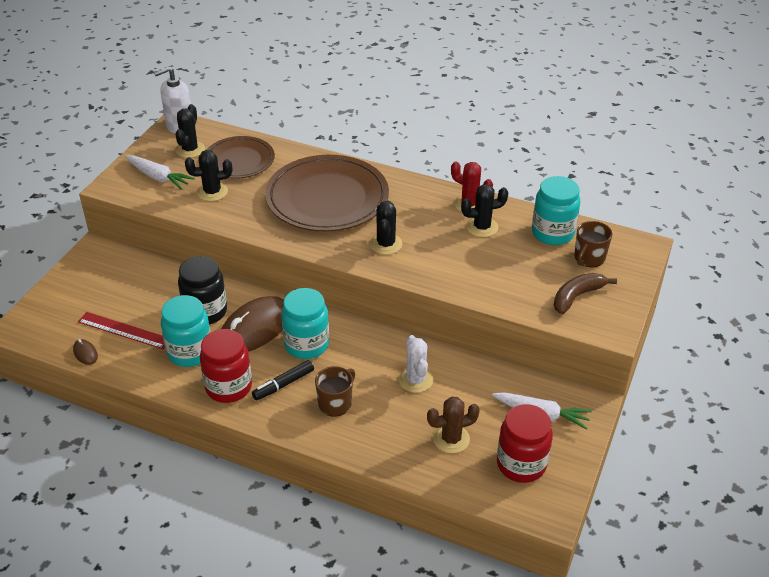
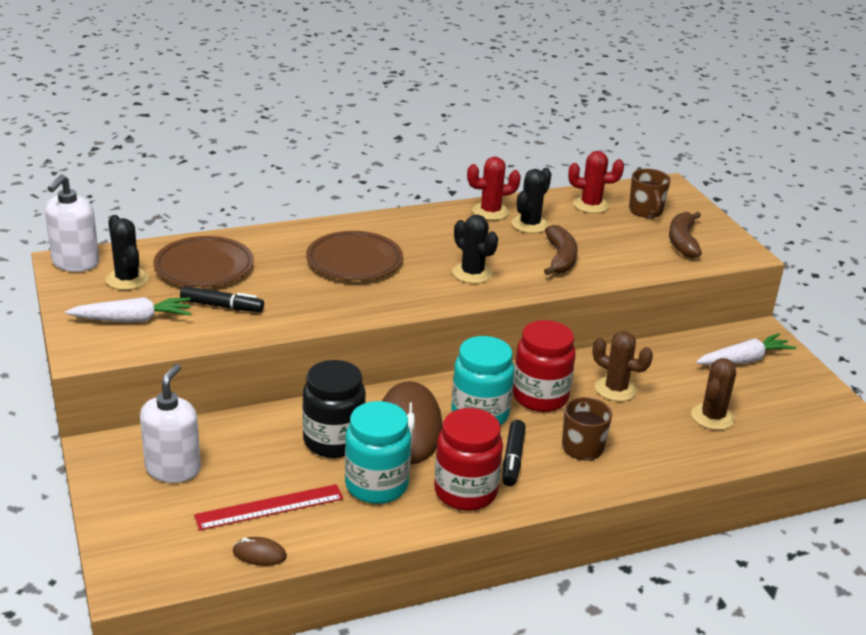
camera: 45 degrees left, 10 degrees down
(111, 280) = (173, 469): none -> white soap dispenser
(212, 192) = (222, 306): black cactus -> black marker
(327, 198) = (354, 261): brown plate -> brown plate, size x0.60
(415, 380) = (615, 389): white cactus -> brown cactus
(462, 263) = (560, 258): none -> brown banana
(521, 464) = (787, 404): red jar -> red jar (540, 397)
(552, 233) = (591, 205): turquoise jar -> red cactus

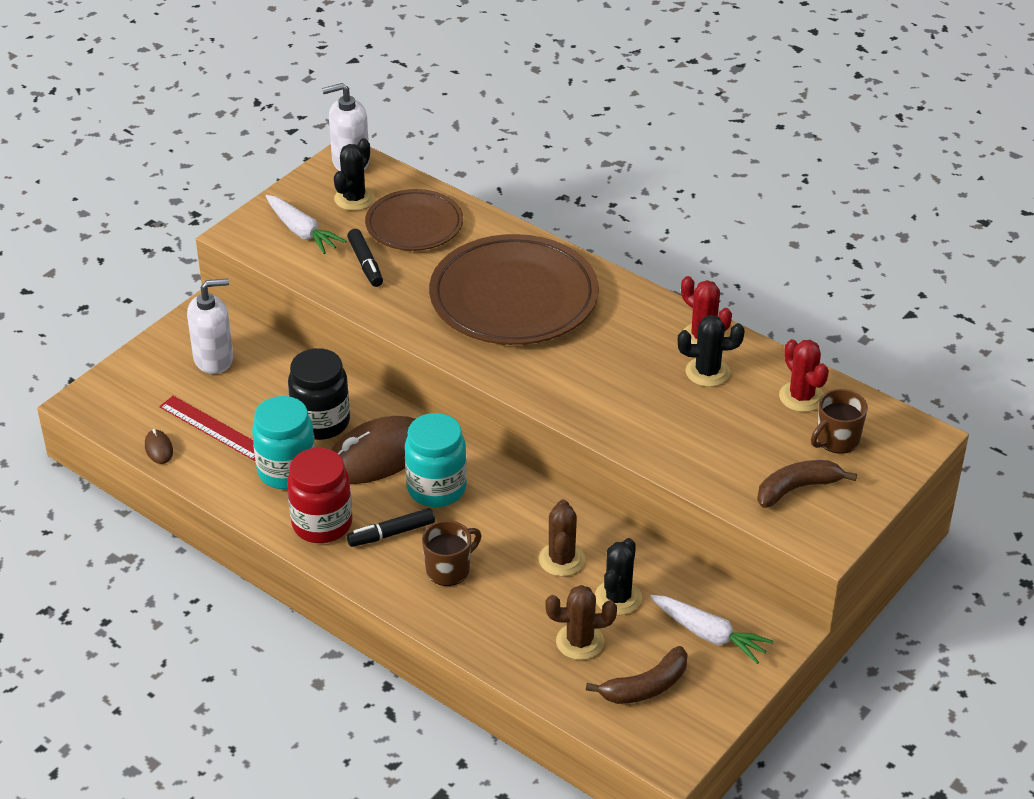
camera: 60 degrees right, 10 degrees up
(354, 261) = (513, 297): brown plate -> brown plate, size x1.66
(472, 273) = (569, 373): black cactus -> black cactus (618, 598)
(540, 397) = (499, 515): red jar -> none
(560, 258) = (661, 417): brown banana -> brown banana (646, 687)

